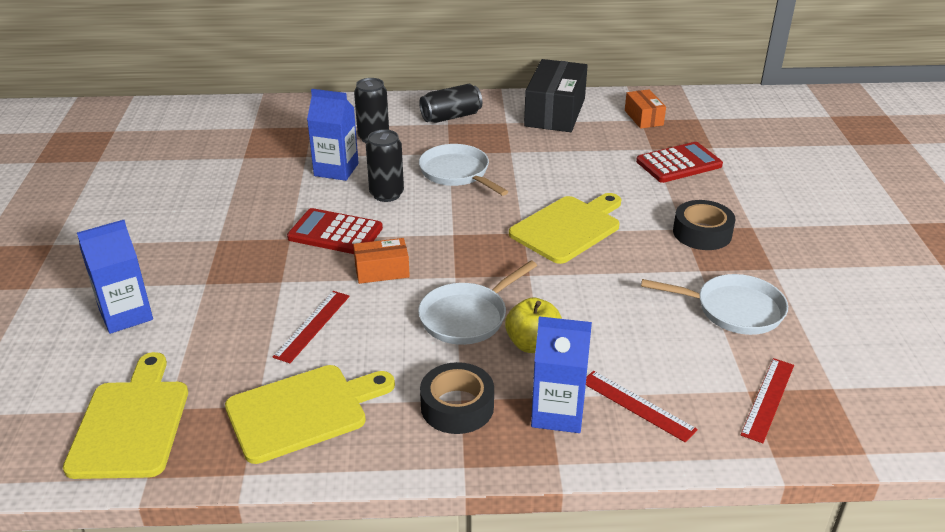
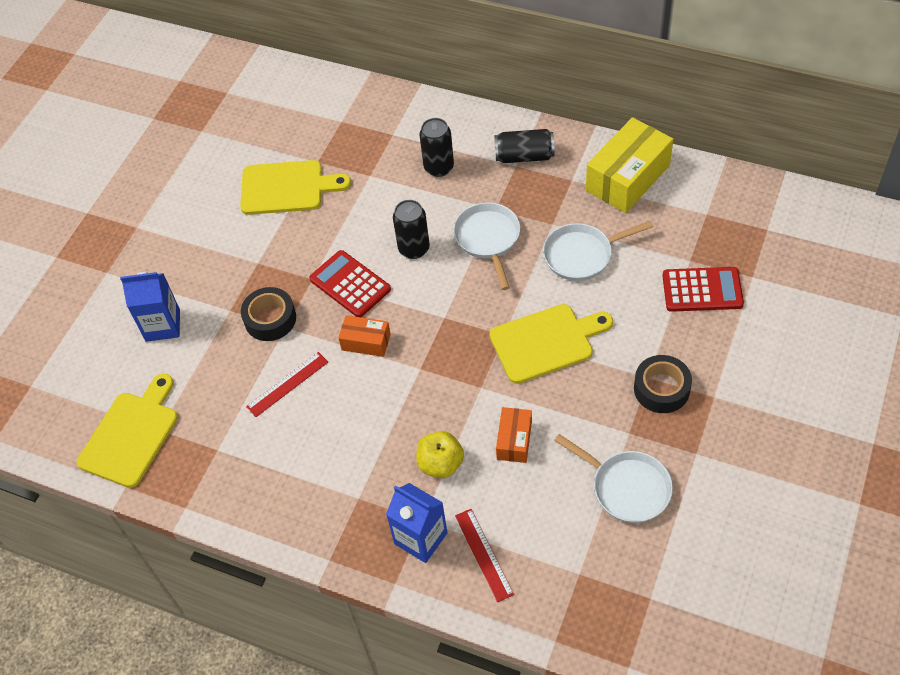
camera: 30 degrees right, 20 degrees up
(303, 411) = (245, 467): yellow cutting board -> yellow cutting board (287, 188)
(336, 170) = (387, 202): blue carton -> none
(457, 407) = (352, 504): black tape -> black tape (270, 319)
(467, 317) = (406, 417): white pan -> white pan (582, 255)
(555, 112) = (627, 178): black box -> yellow box
(643, 118) = (711, 212): orange box -> orange box (514, 440)
(768, 399) = (589, 588): red ruler -> none

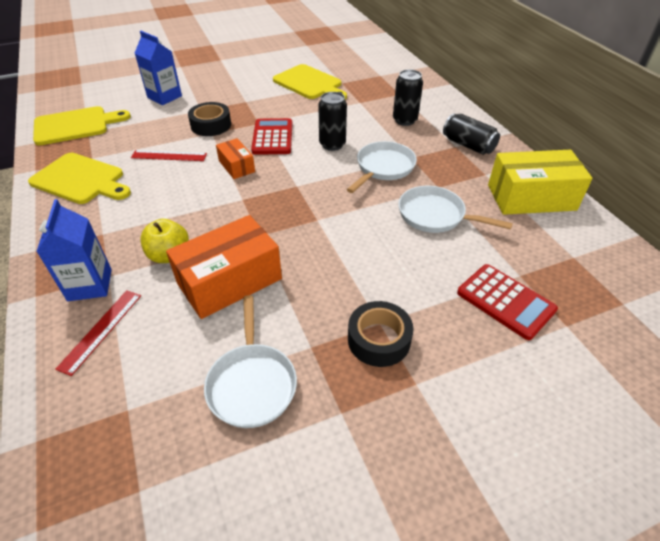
camera: 40 degrees right, 10 degrees down
(514, 440) = (229, 281): orange box -> orange box, size x1.89
(546, 342) = (337, 244): yellow cutting board -> yellow cutting board (80, 180)

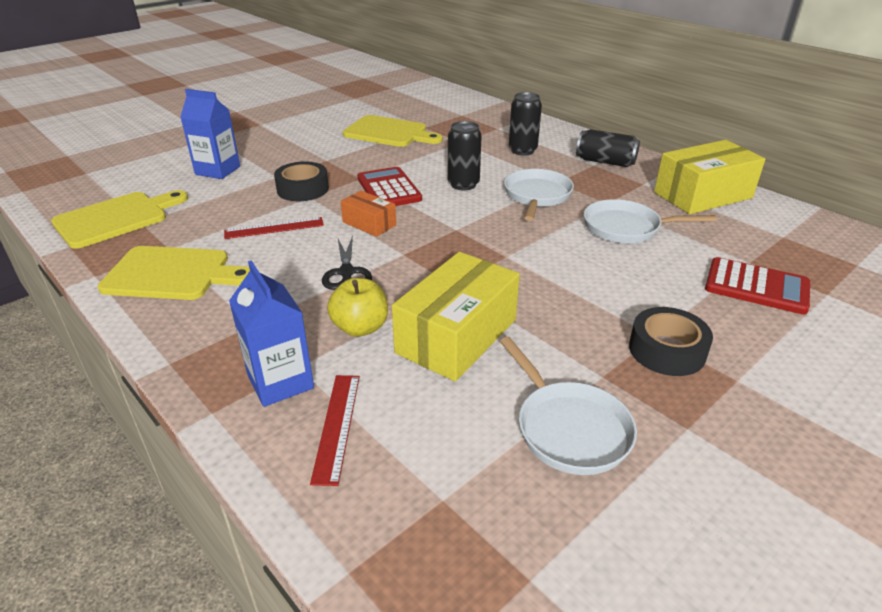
camera: 20 degrees left, 10 degrees down
(191, 206) = (346, 272): none -> black scissors
(229, 281) = (456, 336): orange box -> yellow box

